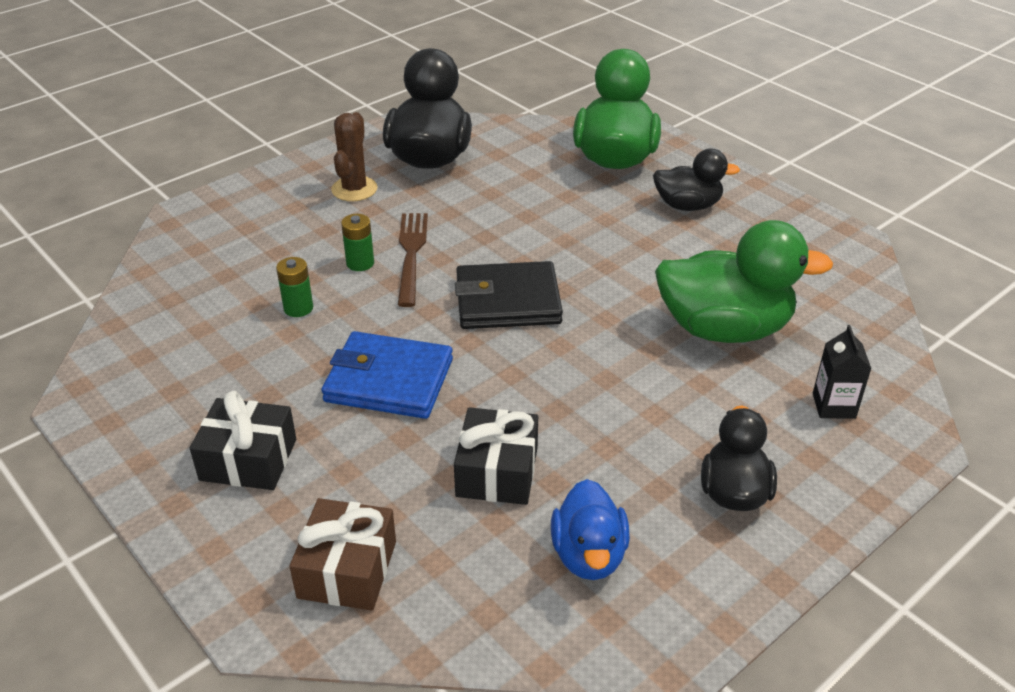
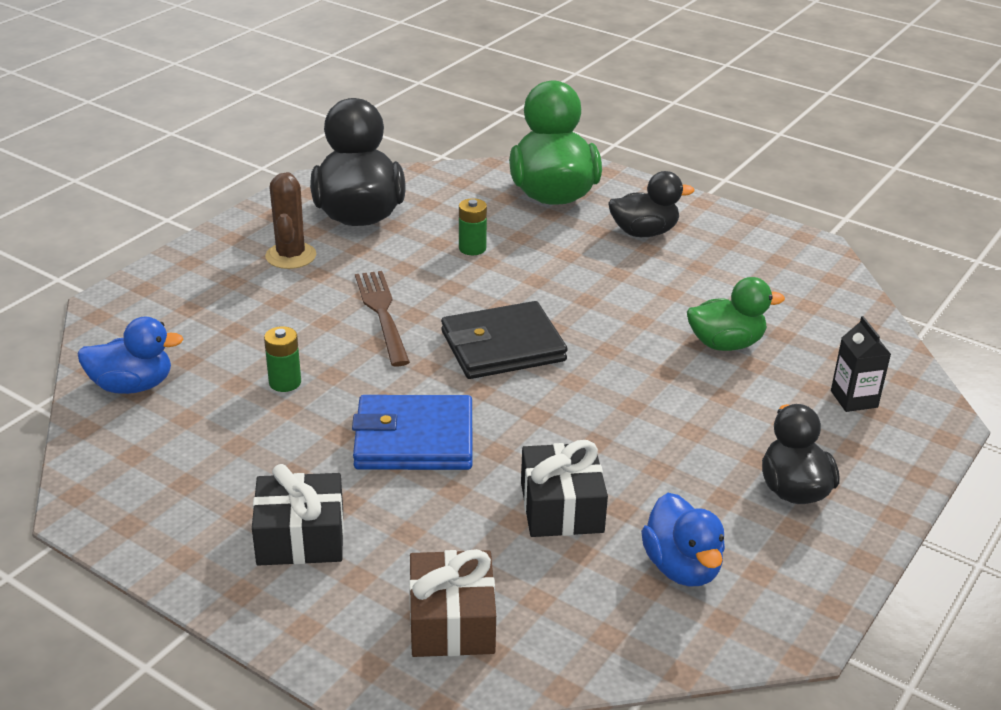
camera: 15 degrees left, 5 degrees down
(169, 292) = (133, 386): none -> blue duck
(360, 263) = (331, 329): green battery -> green battery (472, 248)
(724, 329) = (726, 344): green duck -> green duck, size x0.59

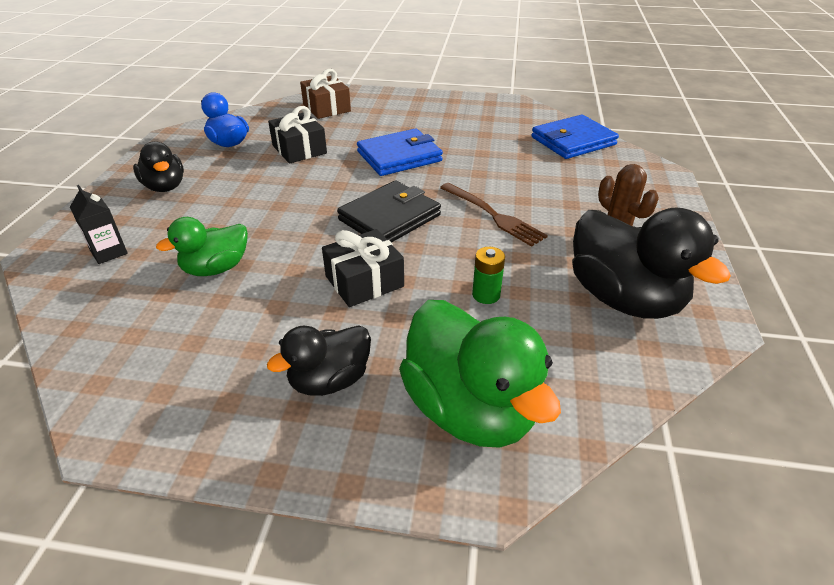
camera: 155 degrees right, 5 degrees up
(133, 386) = (573, 141): blue duck -> blue wallet
(285, 382) = (499, 162): green battery -> none
(300, 537) = (414, 114): black gift -> black gift (364, 281)

